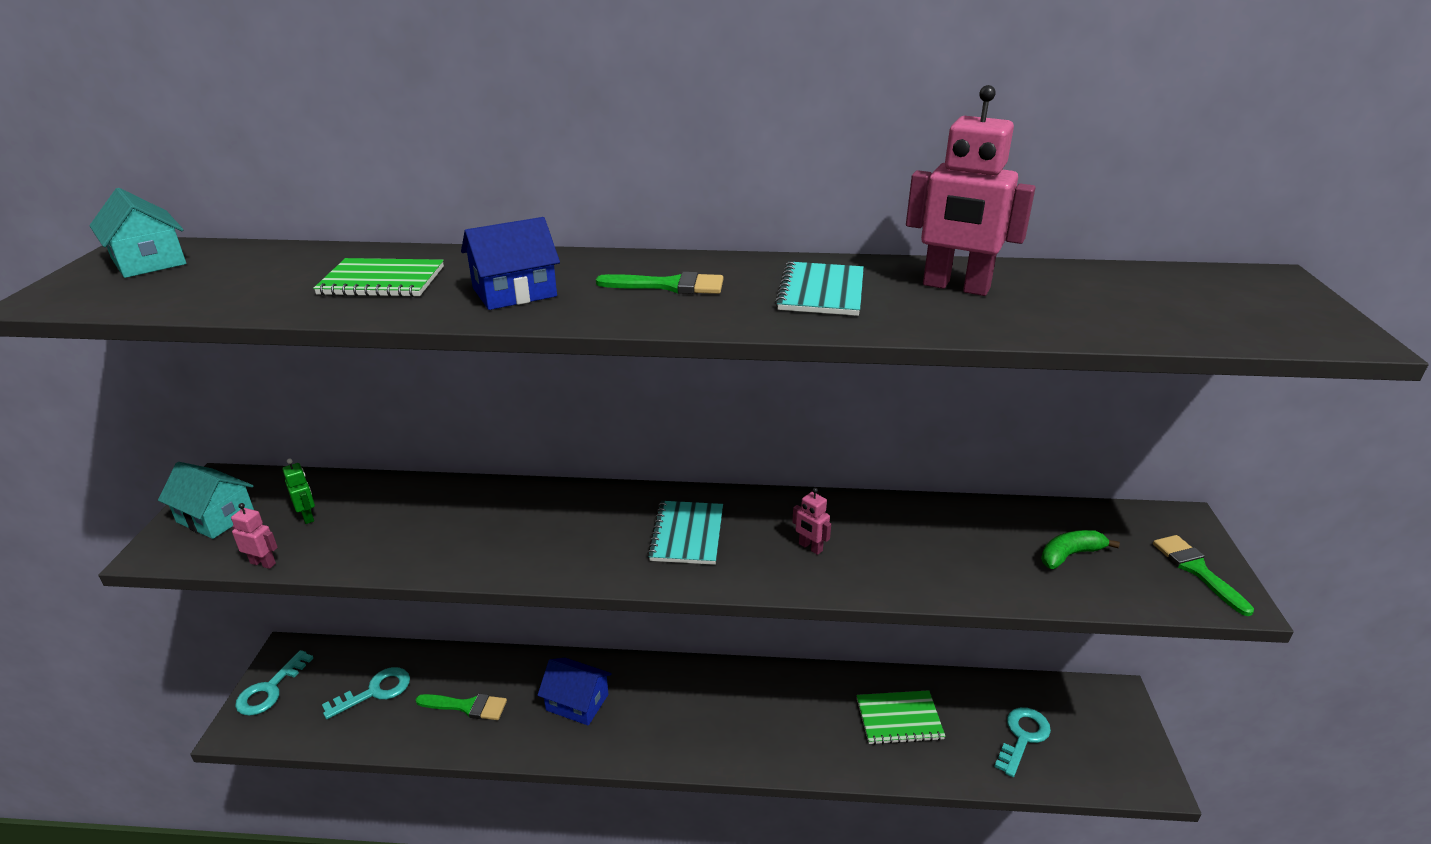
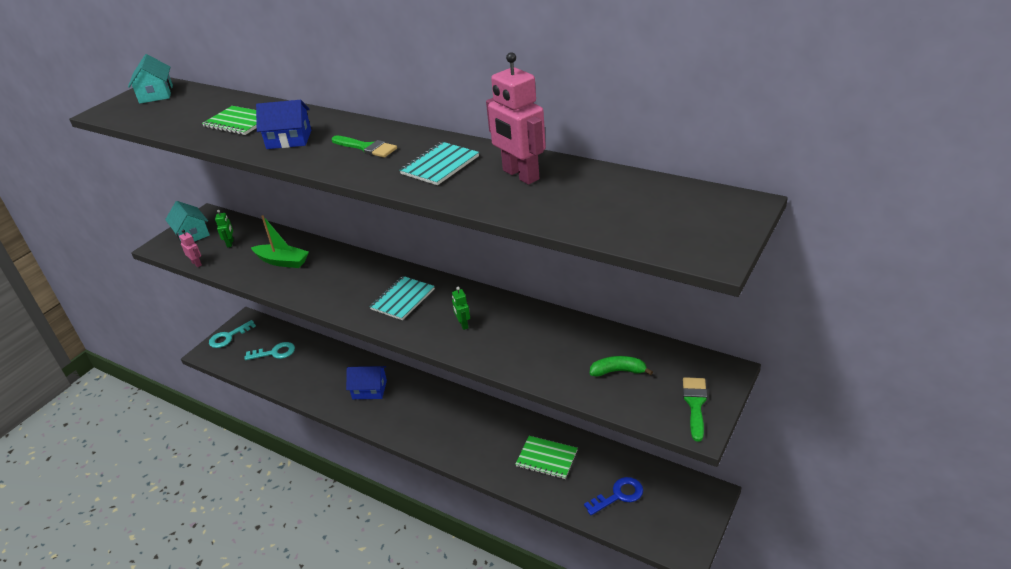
camera: 30 degrees right, 5 degrees up
(433, 524) = (282, 261): none -> green boat
(467, 706) = (313, 374): green brush -> none
(577, 702) = (369, 390): blue house -> blue house turned 45 degrees counterclockwise
(810, 547) = (463, 324): pink robot -> green robot
(1022, 737) = (619, 495): turquoise key -> blue key

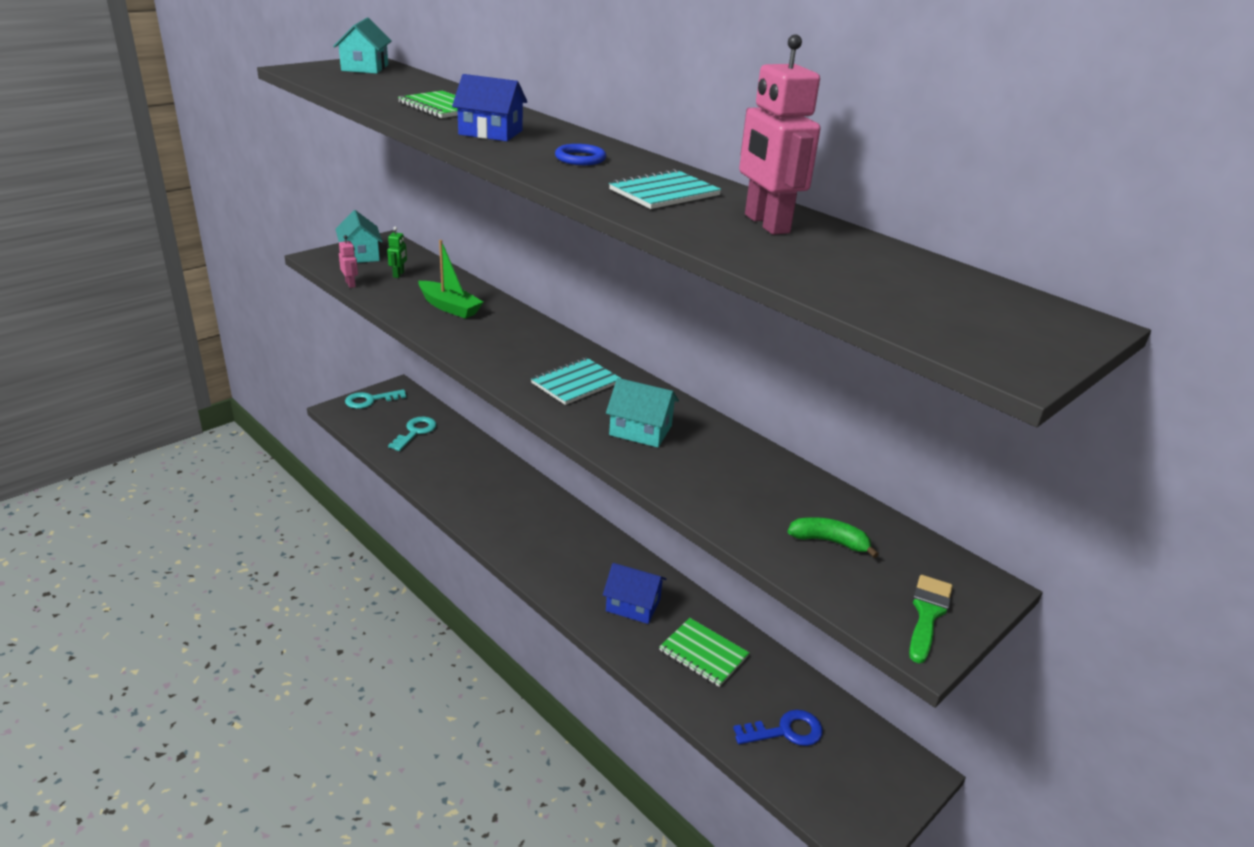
camera: 10 degrees right, 5 degrees down
(275, 353) = (415, 432): turquoise key -> turquoise key turned 75 degrees counterclockwise
(366, 148) = (580, 158): green brush -> blue ring
(369, 390) = (509, 504): blue house -> blue house (633, 605)
(463, 324) = (640, 430): green robot -> turquoise house

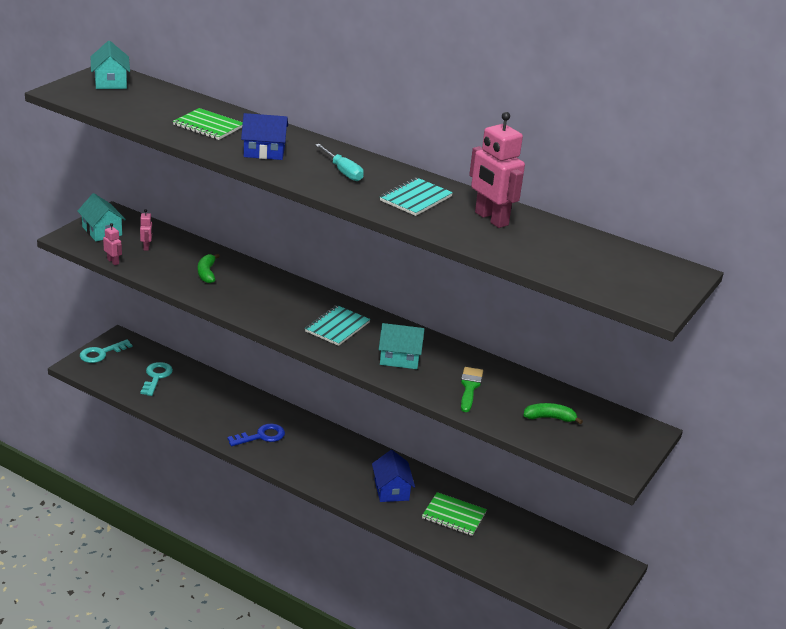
camera: 15 degrees left, 0 degrees up
(399, 274) = (146, 247): green robot -> pink robot
(449, 307) = (207, 273): green boat -> green banana
(580, 158) = (343, 171): blue ring -> turquoise screwdriver
(633, 605) = (391, 490): blue house -> blue house turned 75 degrees clockwise
(786, 731) = (525, 556): blue key -> blue key (261, 436)
(927, 614) = (618, 453): green brush -> green brush (470, 387)

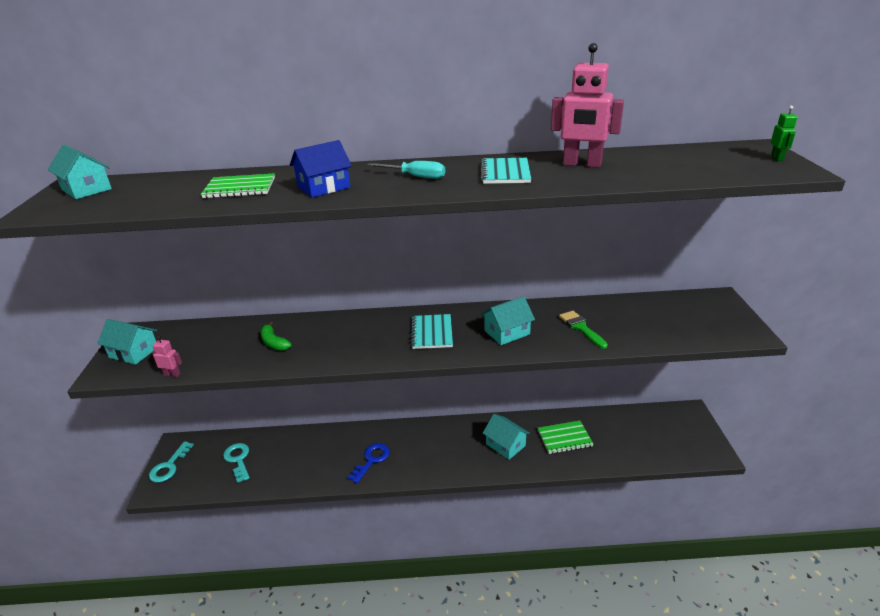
camera: 30 degrees left, 0 degrees up
(146, 247) = (193, 346): pink robot -> none
(391, 490) = (505, 445): blue house -> turquoise house
(549, 418) = (658, 321): green banana -> none
(670, 289) = (777, 158): none -> green robot

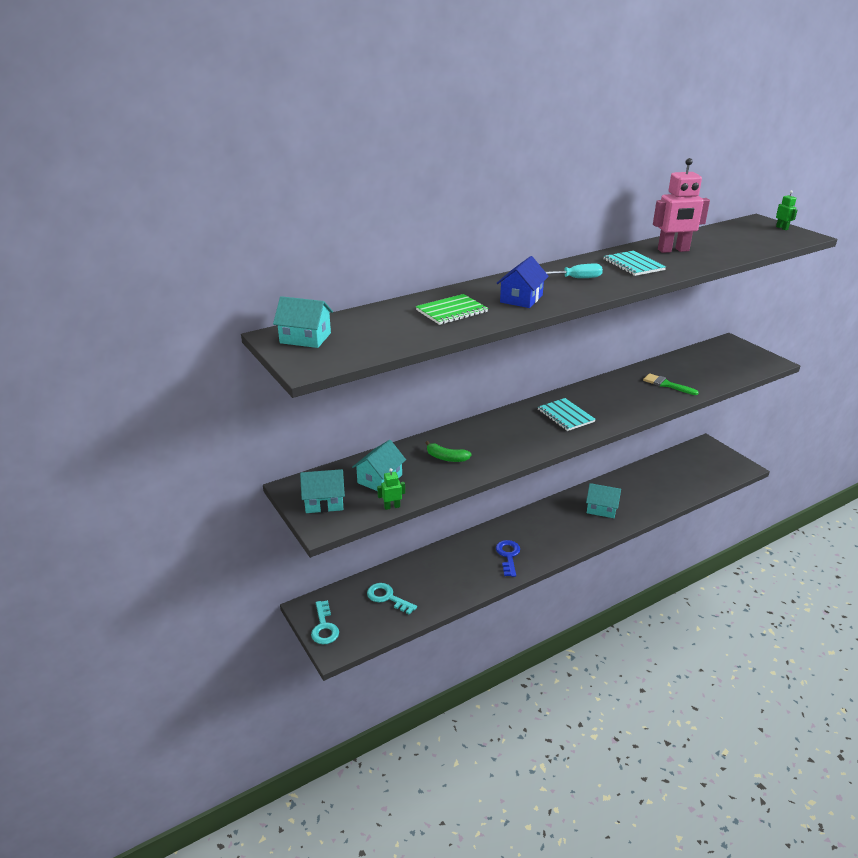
camera: 30 degrees left, 0 degrees up
(172, 374) = (392, 506): pink robot -> green robot
(507, 332) = (620, 401): turquoise house -> turquoise house (380, 479)
(564, 438) = (639, 490): green notebook -> none

